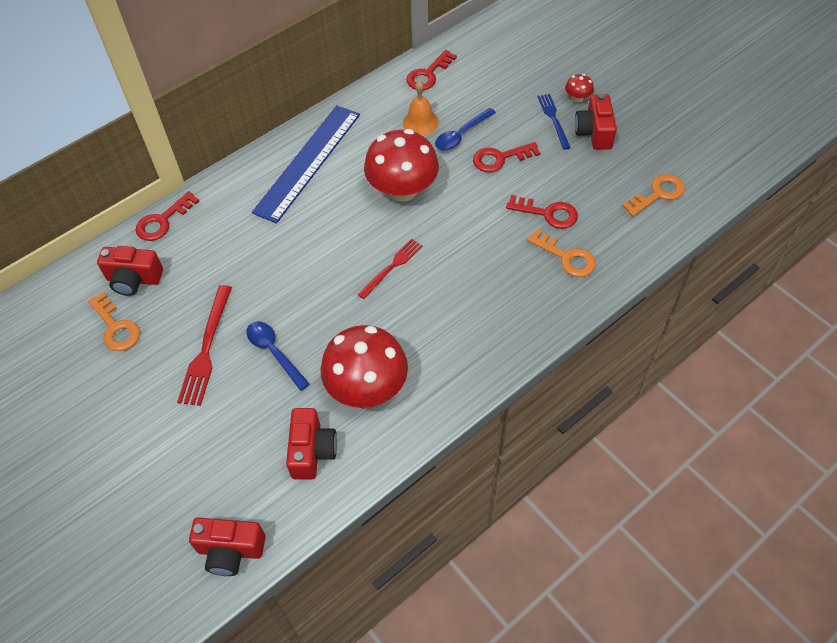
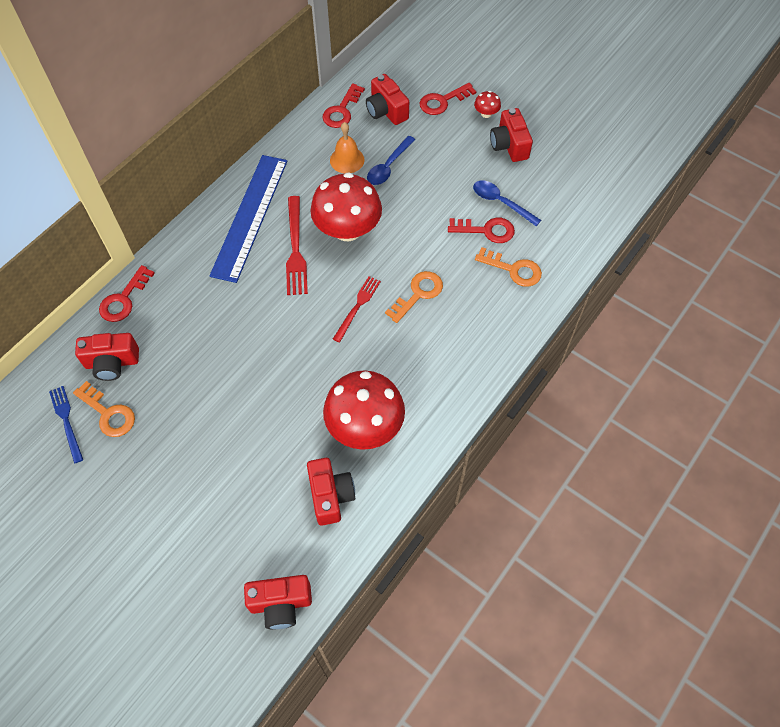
camera: 15 degrees left, 5 degrees up
(206, 349) = (203, 418): red fork -> red fork (295, 249)
(274, 352) = (269, 409): blue spoon -> blue spoon (501, 202)
(473, 81) = (386, 111): none -> red camera
(500, 158) = (430, 184): red key -> red key (443, 101)
(553, 119) = (469, 138): blue fork -> blue fork (66, 421)
(658, 194) = (579, 196): orange key -> orange key (418, 294)

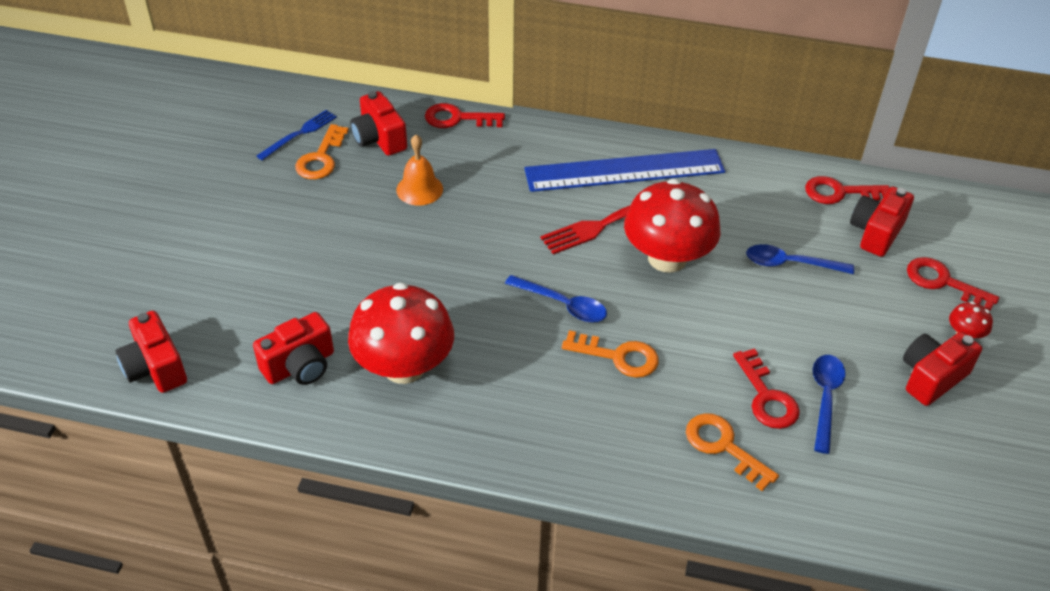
camera: 65 degrees right, 15 degrees down
(347, 160) = (769, 222): orange bell -> orange bell (419, 189)
(357, 307) = (563, 305): red fork -> blue spoon
(513, 269) = (724, 447): orange key -> orange key turned 135 degrees clockwise

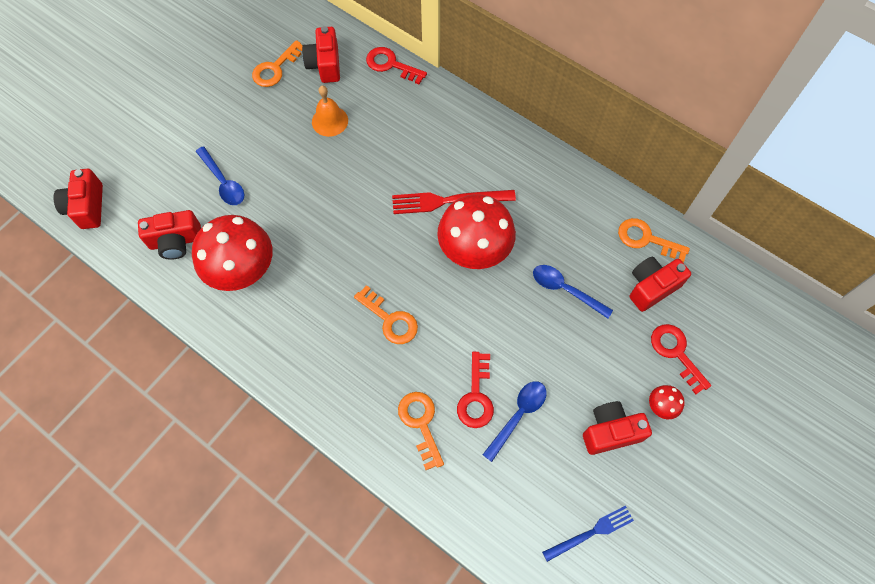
camera: 25 degrees right, 20 degrees up
(299, 134) = (271, 41): blue fork -> blue fork (591, 533)
(563, 305) = (376, 260): blue spoon -> blue spoon (223, 182)
(624, 171) = (489, 157): blue ruler -> none
(840, 192) = (646, 239): red key -> orange key

